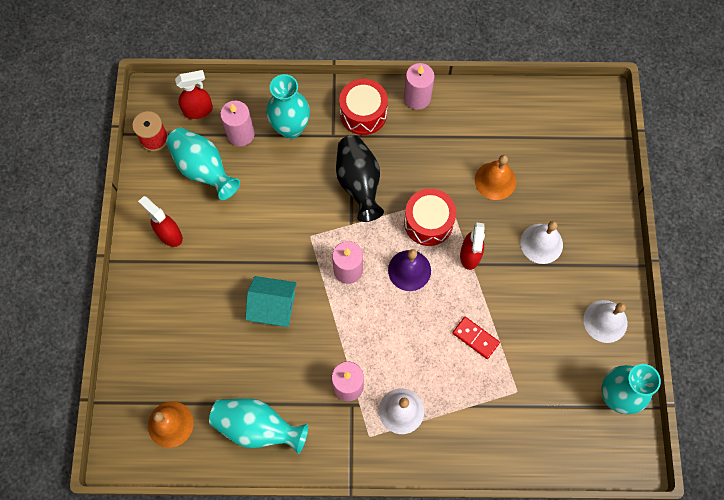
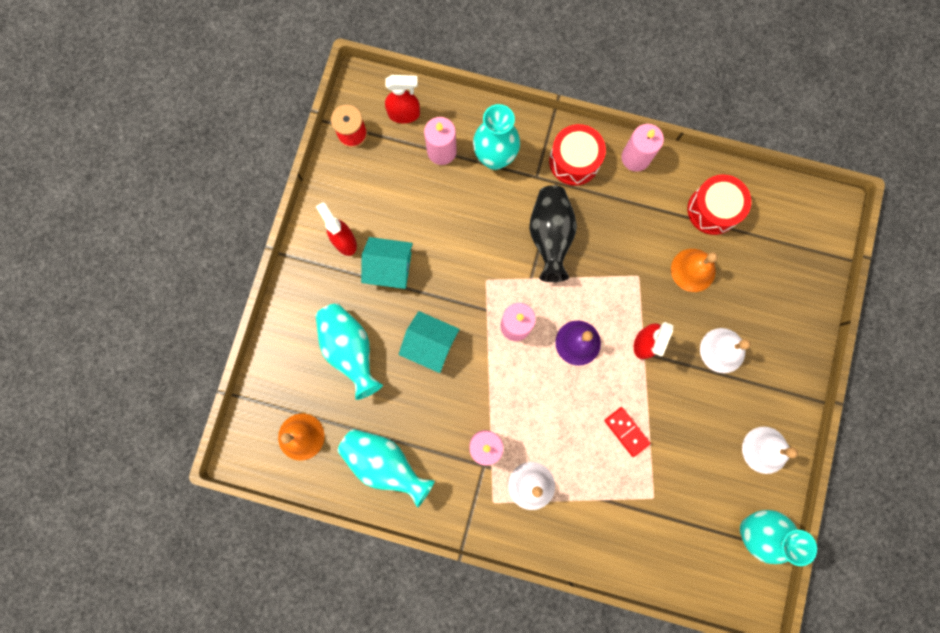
camera: 15 degrees right, 10 degrees up
(204, 169) = (395, 180): turquoise vase -> turquoise vase (350, 350)
(218, 248) = (389, 268): none -> turquoise house
(428, 222) = (611, 297): red drum -> red drum (713, 210)

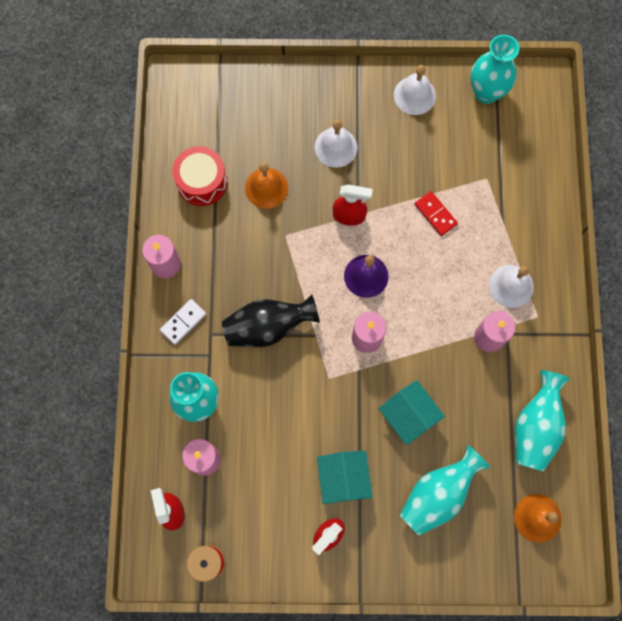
camera: 105 degrees left, 5 degrees down
(430, 344) = (409, 415): turquoise house -> turquoise house turned 45 degrees counterclockwise
(574, 161) = (183, 322): red drum -> white domino
(626, 431) = (435, 214): red domino -> red domino turned 75 degrees counterclockwise

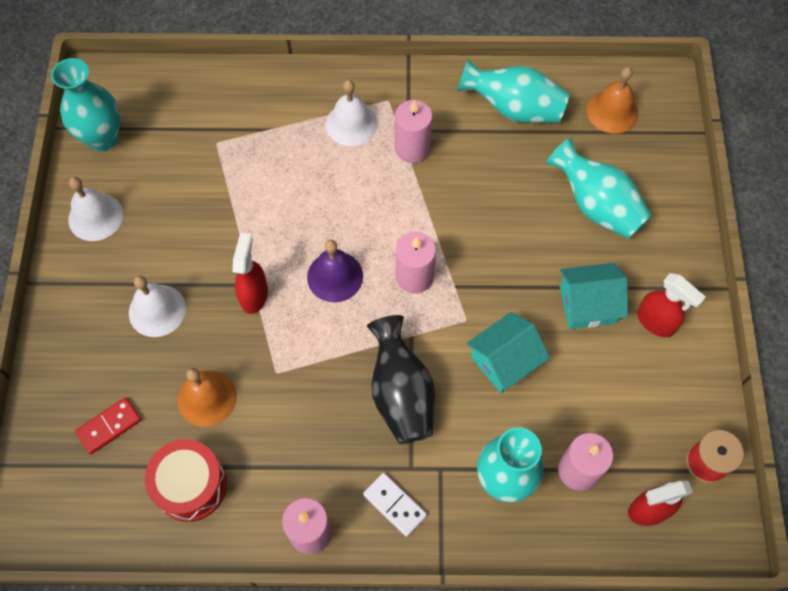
camera: 90 degrees left, 10 degrees down
(409, 415) = (507, 233): turquoise house -> turquoise house (504, 361)
(435, 214) = (258, 198): red domino -> red domino (109, 426)

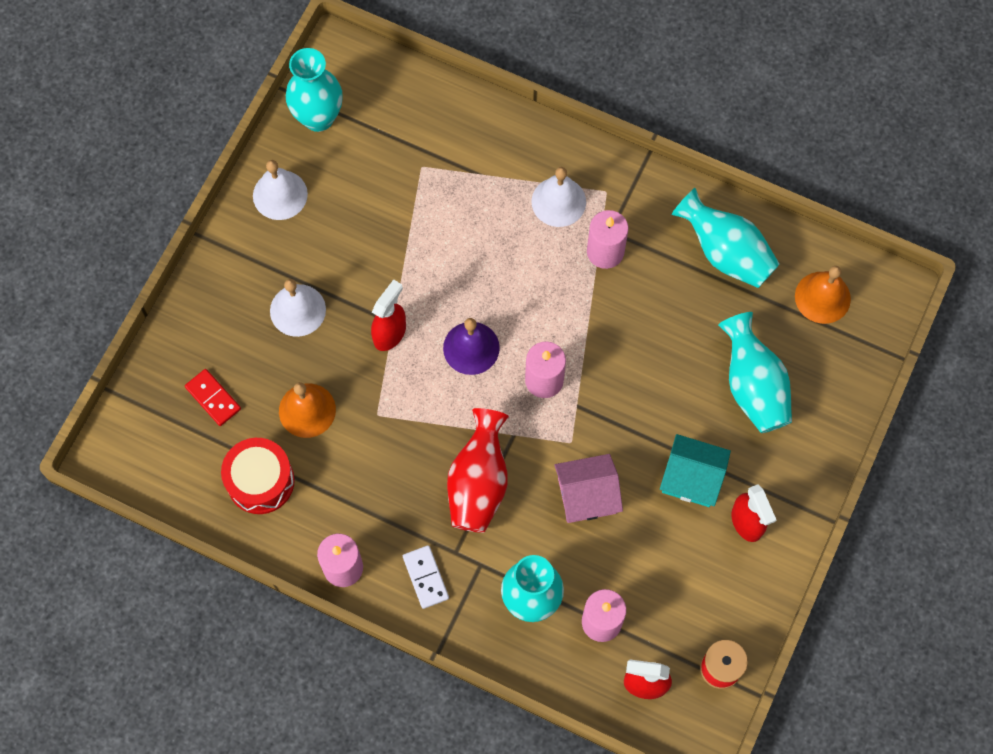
camera: 25 degrees right, 5 degrees up
(109, 426) = (213, 398): red domino -> red domino turned 60 degrees clockwise
(401, 393) = (478, 483): black vase -> red vase
(504, 361) = (586, 495): turquoise house -> pink house

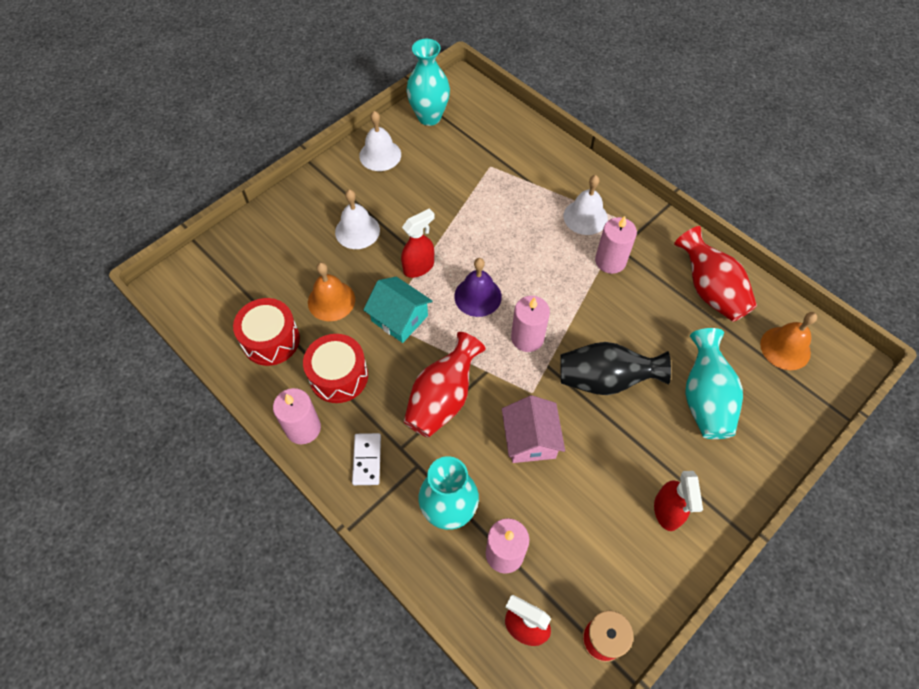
camera: 20 degrees right, 10 degrees down
(213, 398) = (266, 270): red domino -> none
(355, 497) = (338, 376): none -> red drum
(586, 495) = (530, 439): pink house -> pink house turned 75 degrees clockwise
(643, 401) = (605, 380): none -> black vase
(691, 478) = (628, 456): turquoise house -> turquoise house (399, 318)
(725, 252) = (709, 290): turquoise vase -> red vase

